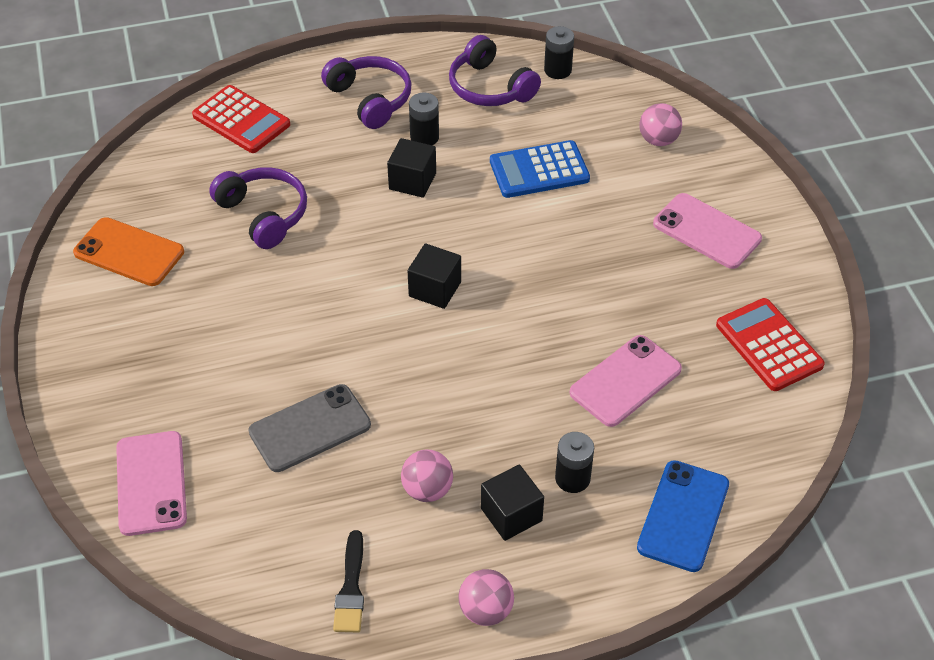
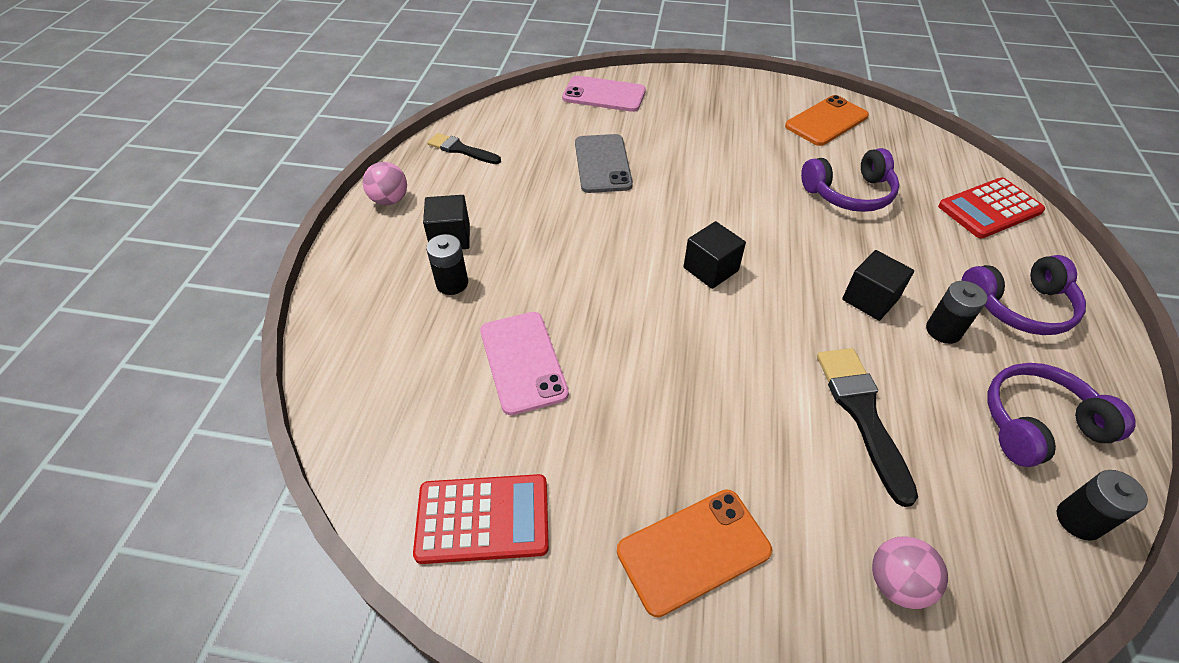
camera: 115 degrees right, 0 degrees up
(427, 490) = (507, 203): pink ball -> none
(539, 170) = (862, 414): blue calculator -> black brush
(683, 516) = (359, 338): blue phone -> none
(706, 231) = (693, 550): pink phone -> orange phone

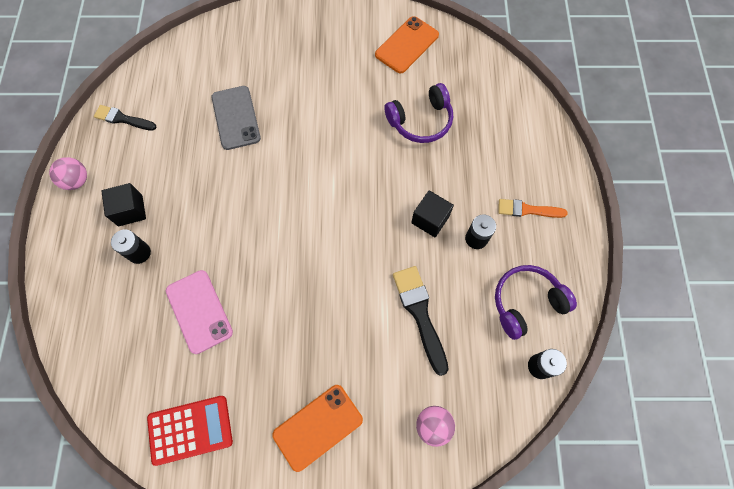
camera: 10 degrees left, 20 degrees up
(604, 95) = (230, 39): pink phone -> none
(710, 269) = (321, 210): black cube -> none
(989, 209) = (519, 121): red calculator -> none
(1019, 307) = (527, 210): purple headphones -> orange brush

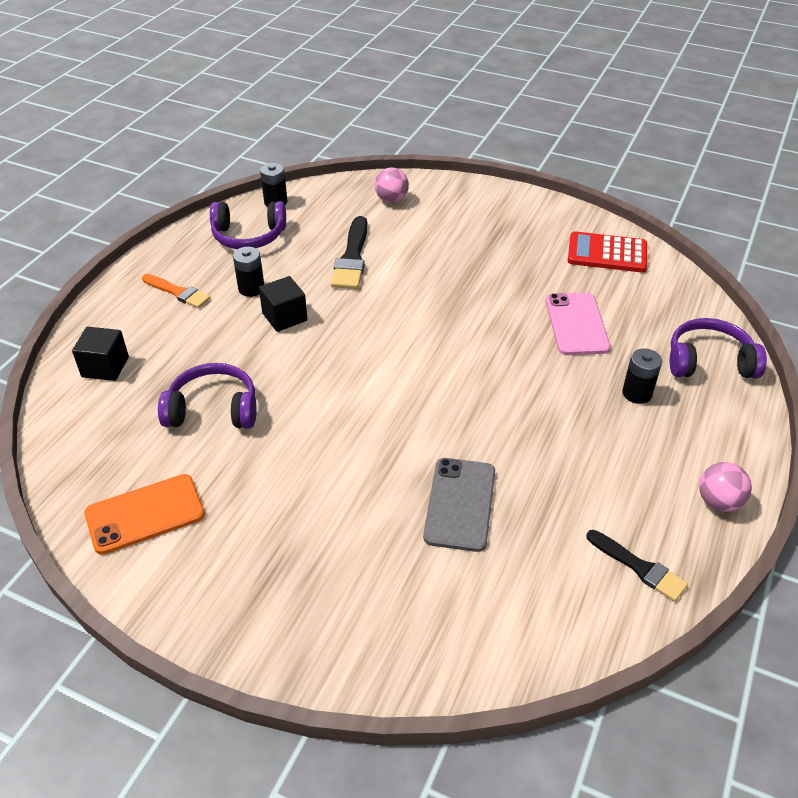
camera: 155 degrees left, 25 degrees down
(85, 312) = (709, 361): none -> purple headphones
(130, 210) = (642, 440): black cube -> black cube (105, 367)
(318, 427) = (489, 224): orange phone -> none

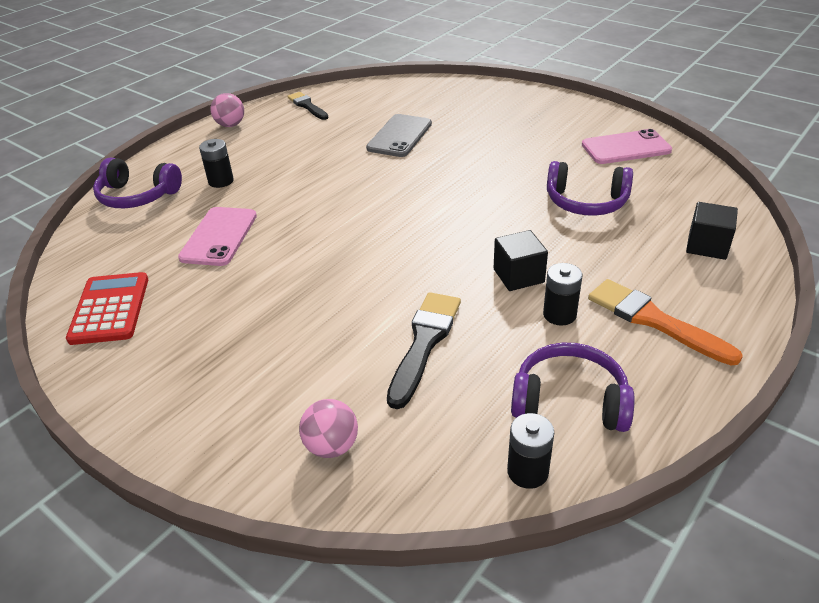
camera: 165 degrees left, 5 degrees down
(145, 514) = (626, 148): orange phone -> pink phone
(178, 292) = (654, 320): orange brush -> orange brush, size x1.52
(607, 253) = (110, 309): red calculator -> red calculator turned 120 degrees counterclockwise

